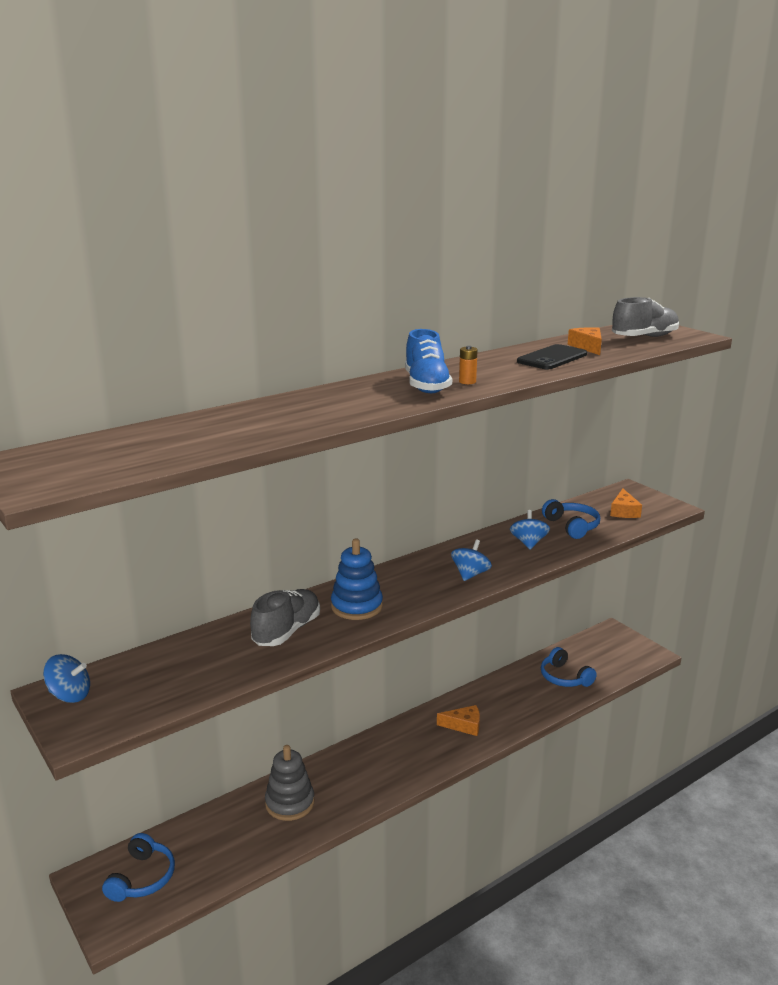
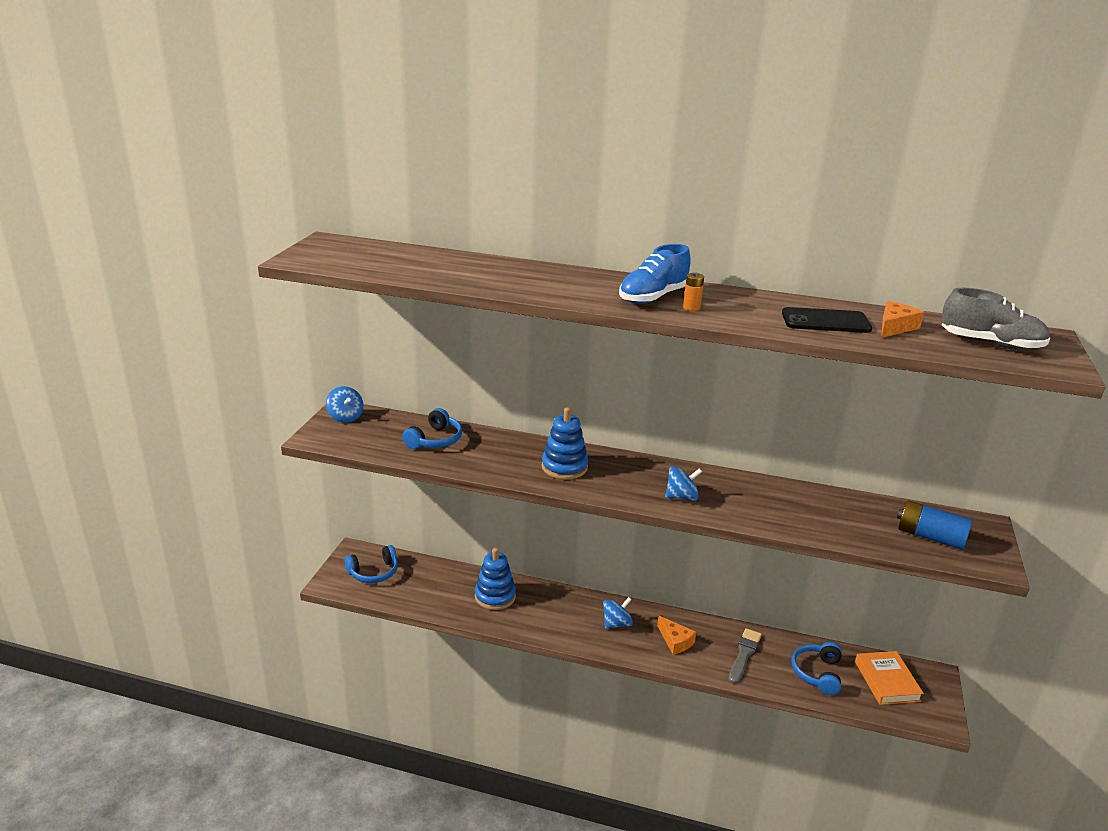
camera: 50 degrees right, 5 degrees up
(287, 631) = (497, 454): grey shoe -> none
(290, 803) = (495, 596): grey stacking toy -> blue stacking toy
(513, 699) = (744, 654): none -> grey brush
(528, 543) = (778, 505): blue spinning top -> blue spinning top (616, 623)
(572, 526) = (848, 517): blue headphones -> blue headphones (435, 440)
(599, 653) = (886, 681): none -> orange book
(624, 511) = (930, 537): orange cheese -> blue battery

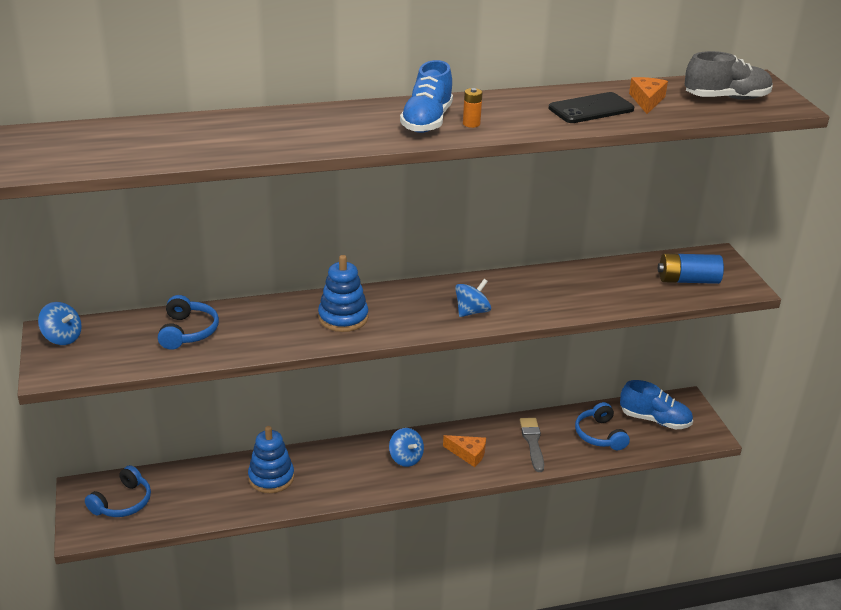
camera: 30 degrees left, 5 degrees up
(616, 623) = (406, 458): blue spinning top -> blue spinning top turned 120 degrees clockwise
(886, 681) = (654, 420): orange book -> blue shoe

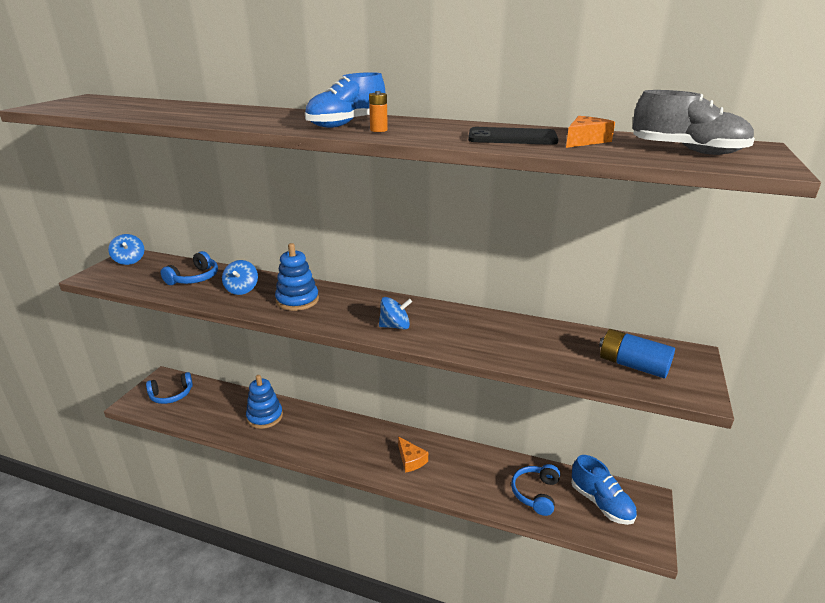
camera: 35 degrees right, 5 degrees down
(406, 458) = (362, 443): blue spinning top -> blue spinning top (242, 289)
(532, 442) = (471, 473): grey brush -> none

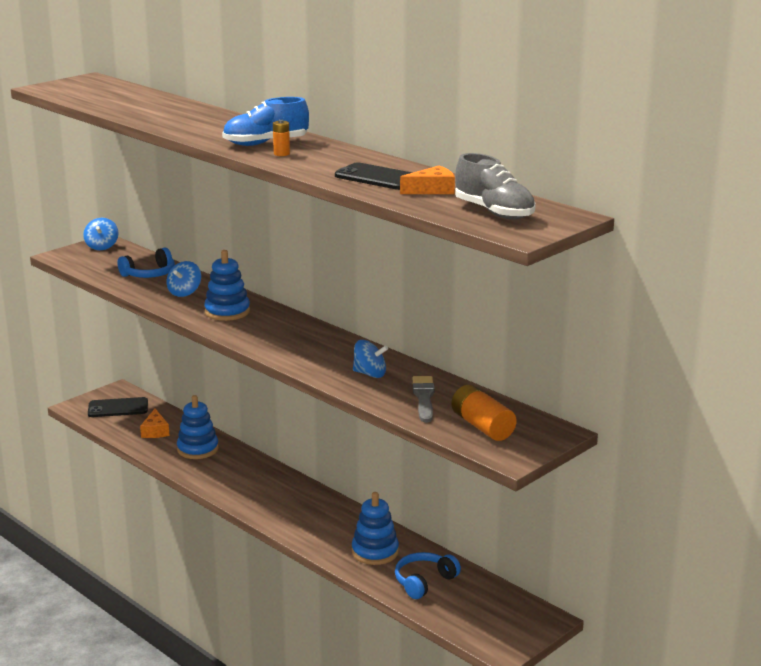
camera: 25 degrees right, 5 degrees down
(171, 395) = (118, 408): blue headphones -> black phone
(395, 326) = (295, 351): blue spinning top -> blue spinning top (370, 374)
(411, 460) = (318, 522): orange cheese -> orange cheese (155, 431)
(476, 476) = (375, 552): none -> blue stacking toy
(552, 348) = (424, 398): none -> grey brush
(601, 503) = (487, 607): blue shoe -> none
(633, 365) = (482, 426): blue battery -> orange battery

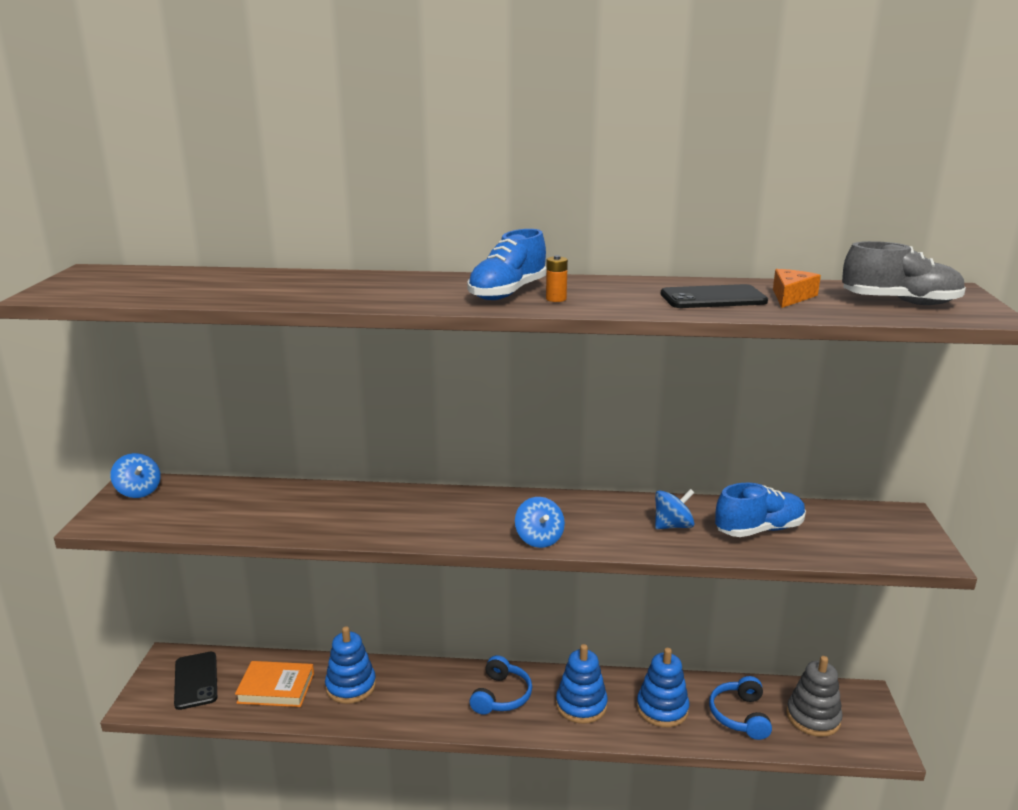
camera: 40 degrees left, 0 degrees up
(118, 408) = (196, 680): black phone -> black phone turned 60 degrees counterclockwise
(149, 274) = (256, 504): blue headphones -> blue headphones (501, 696)
(155, 431) = (276, 688): orange cheese -> orange book
(184, 292) = (335, 511): blue spinning top -> blue spinning top (539, 539)
(227, 312) = (420, 515): blue stacking toy -> blue stacking toy (581, 705)
(424, 398) = (759, 530): grey brush -> blue shoe
(477, 609) = (813, 717): none -> grey stacking toy
(482, 426) = (852, 536): orange battery -> none

